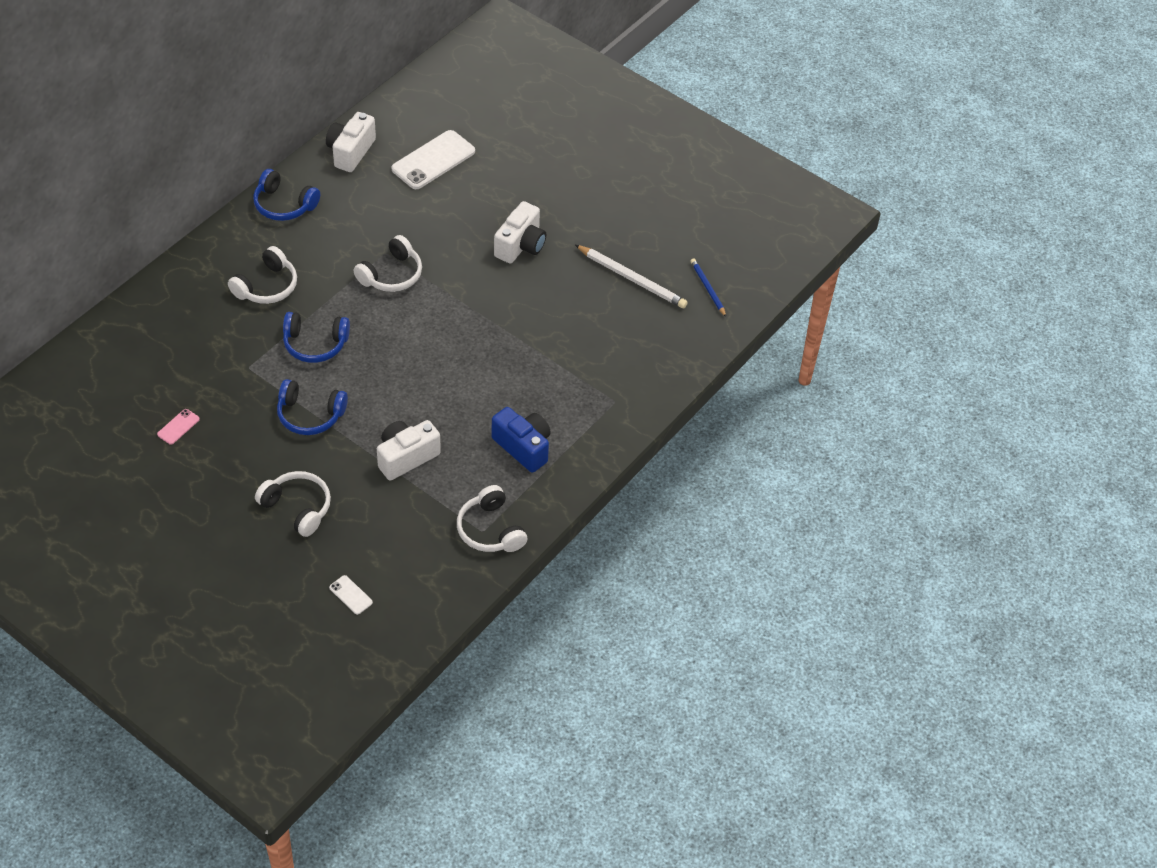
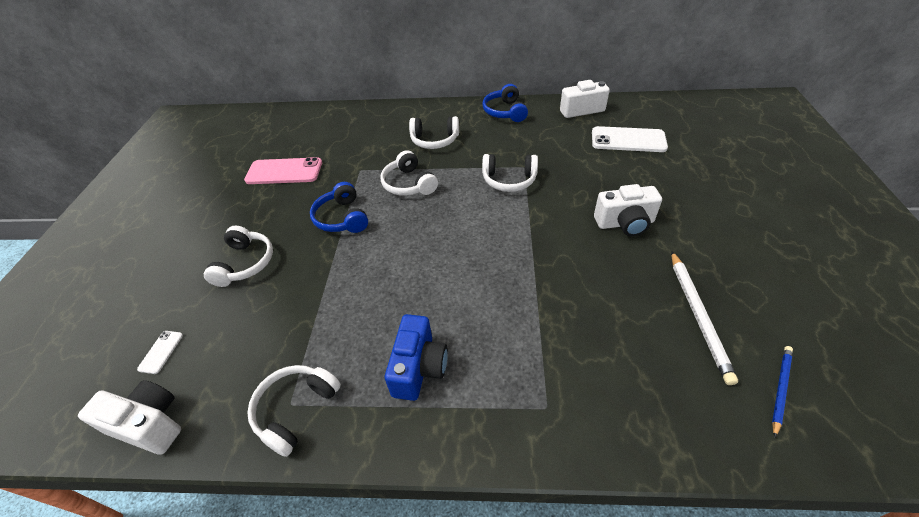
camera: 60 degrees right, 5 degrees down
(178, 427) = (284, 172): pink phone -> pink phone, size x2.19
(315, 344) = (409, 184): blue headphones -> white headphones
(406, 457) = (342, 293): white camera -> white camera (149, 425)

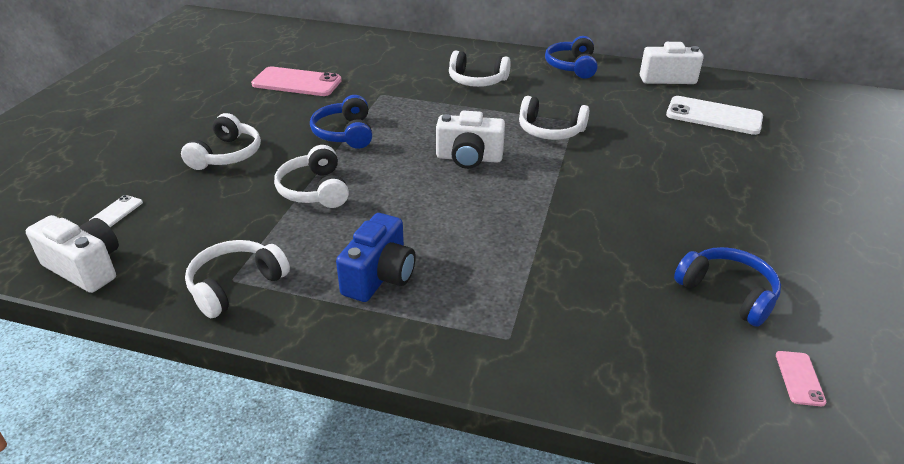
camera: 10 degrees right, 10 degrees down
(409, 184) = (431, 115): white headphones -> white headphones (315, 190)
(625, 223) = (674, 193): white camera -> white camera (469, 158)
(698, 316) = (727, 293): white pencil -> blue headphones
(780, 389) = (799, 378): blue pencil -> pink phone

